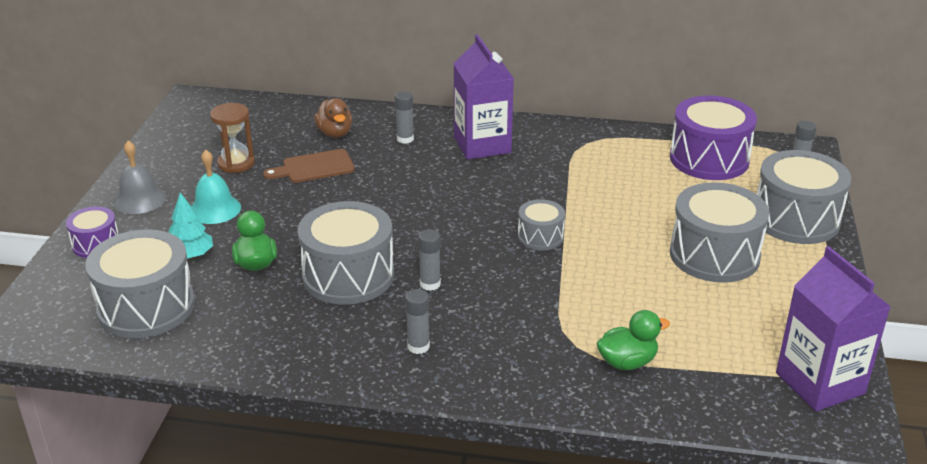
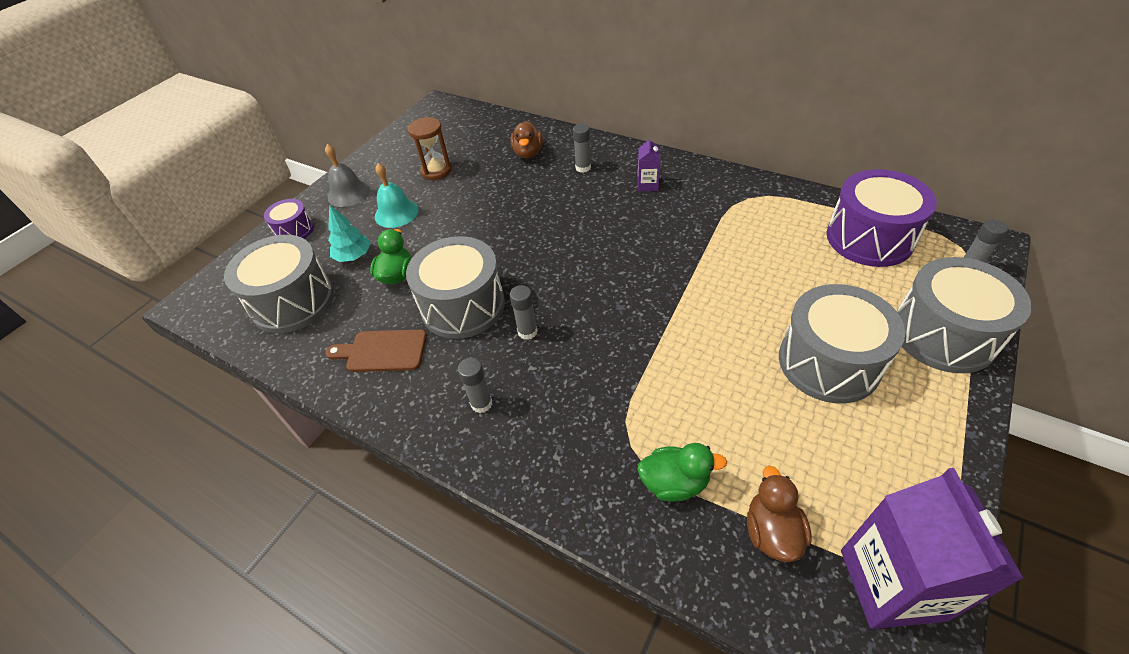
camera: 25 degrees right, 15 degrees up
(314, 167) = (494, 185): brown cutting board -> brown cutting board (382, 351)
(482, 145) = (647, 184): purple carton -> purple carton, size x0.47
(540, 237) = (655, 299): grey drum -> none
(720, 374) = (772, 532): none -> brown duck

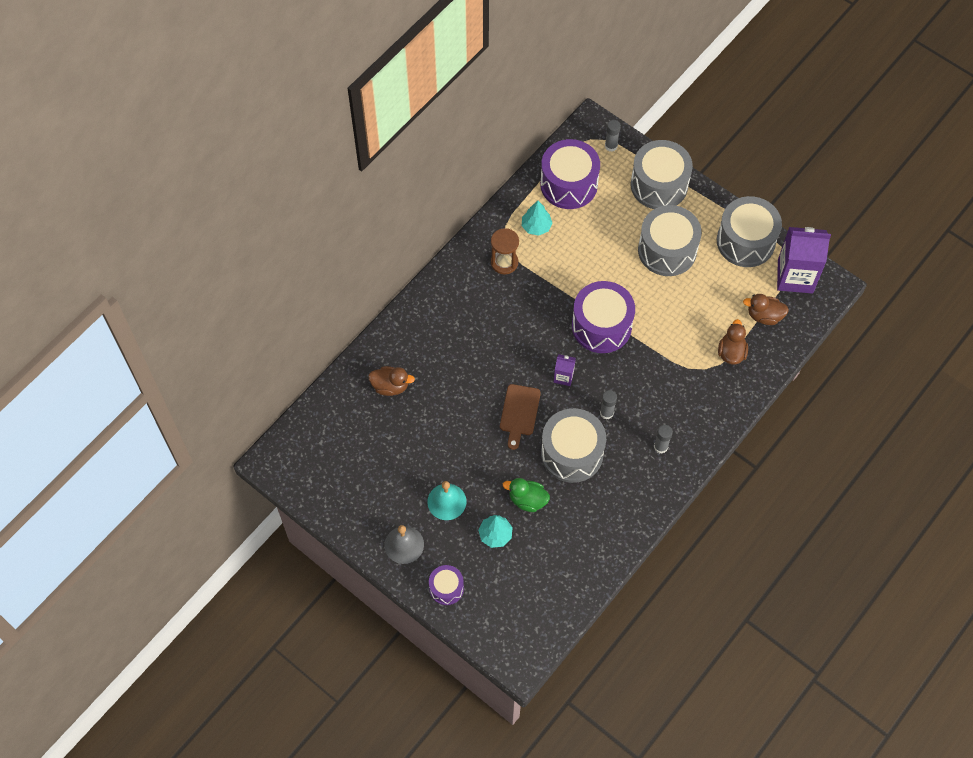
camera: 85 degrees left, 15 degrees up
(293, 301) = (538, 578): grey drum -> grey drum (745, 241)
(382, 351) = (604, 509): brown cutting board -> brown cutting board (519, 413)
(436, 171) = (393, 466): brown hourglass -> brown hourglass (504, 262)
(583, 168) = (428, 346): grey glue stick -> none
(647, 184) = (467, 303): purple carton -> purple carton (563, 377)
(662, 305) = (601, 326): none -> purple drum
(674, 483) = (731, 352): green duck -> brown duck
(784, 220) = (536, 226): none -> turquoise tree

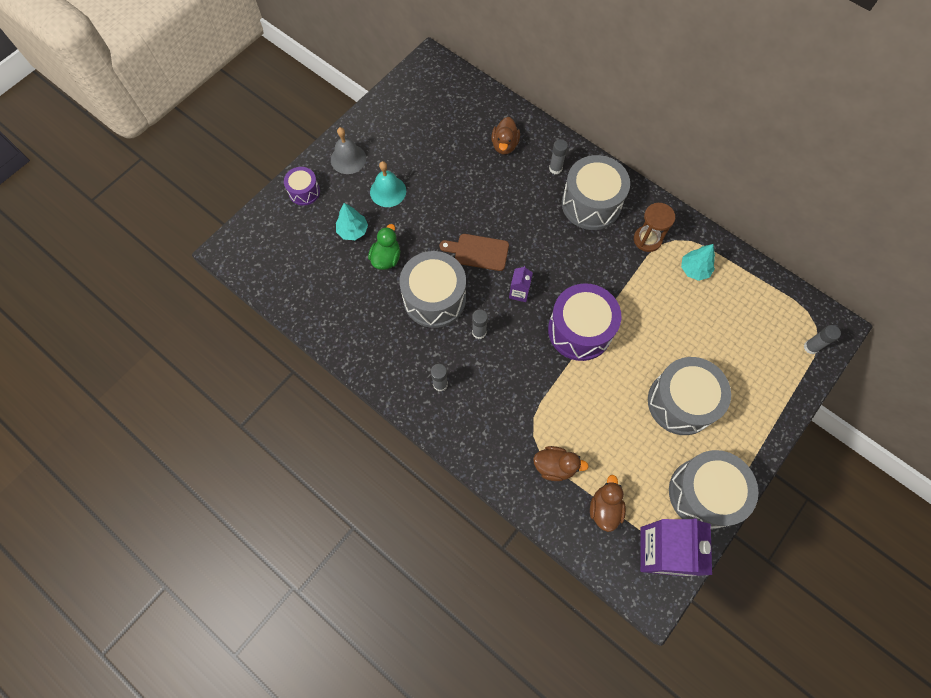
camera: 90 degrees right, 5 degrees up
(421, 339) = (555, 168): none -> grey glue stick
(569, 184) = (752, 302): purple drum -> none
(659, 185) = (767, 397): grey drum -> grey drum (591, 204)

